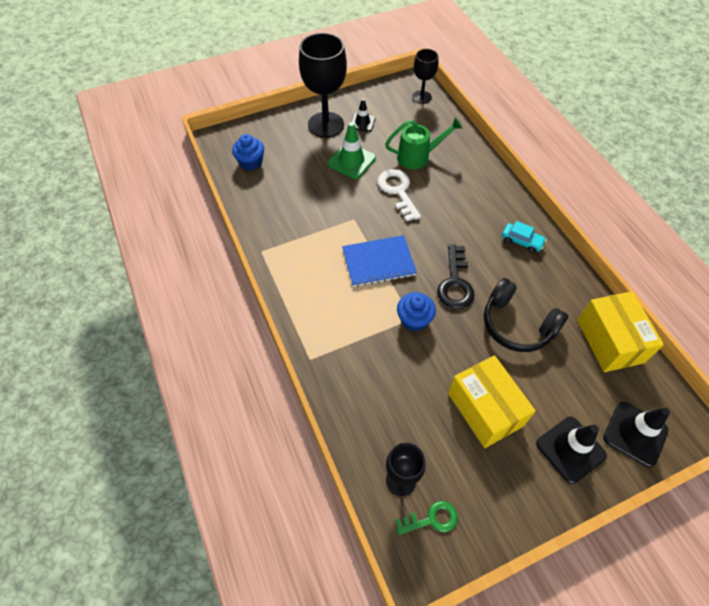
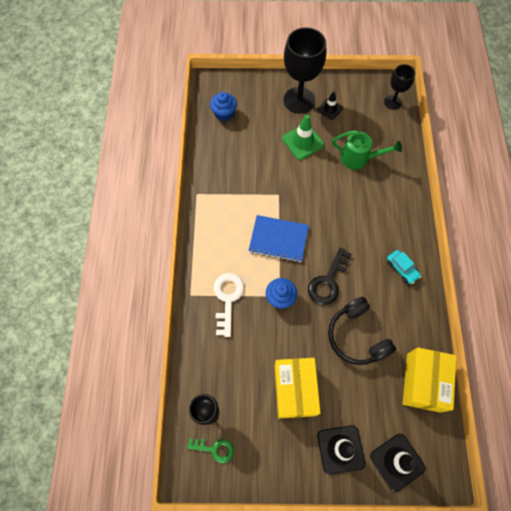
camera: 25 degrees right, 10 degrees up
(398, 191) = (325, 184): white key -> white key (227, 299)

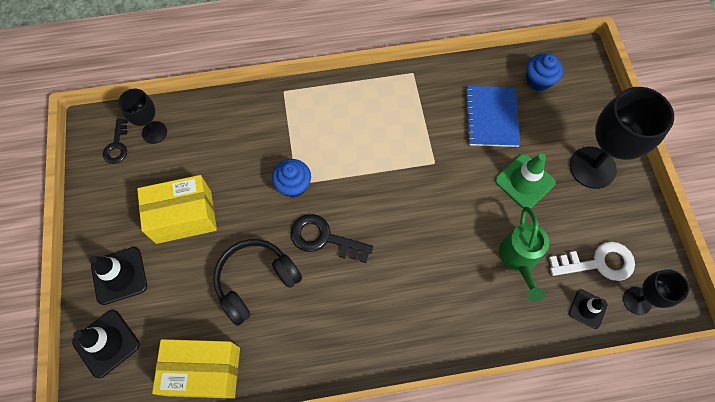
camera: 80 degrees right, 0 degrees up
(214, 449) = (117, 145): green key -> black key
(227, 299) = (284, 129): white key -> white key (598, 263)
(278, 239) = (371, 172): blue notebook -> blue notebook (491, 117)
(330, 109) = (592, 210): black traffic cone -> black traffic cone (587, 309)
(402, 268) = (358, 333): turquoise car -> none

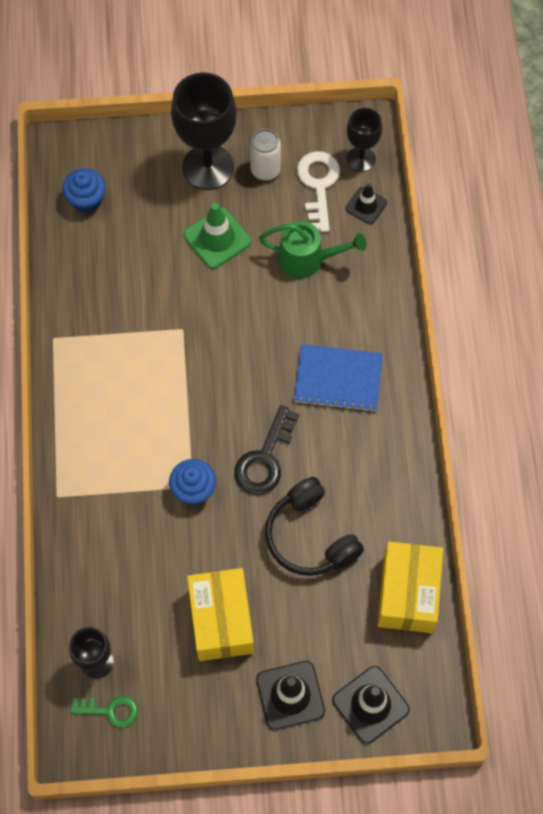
camera: 85 degrees left, 0 degrees up
(117, 145) = (110, 710): black key -> green key
(491, 117) = (130, 259): blue notebook -> blue notebook (338, 379)
(602, 215) = (265, 170): none -> white can

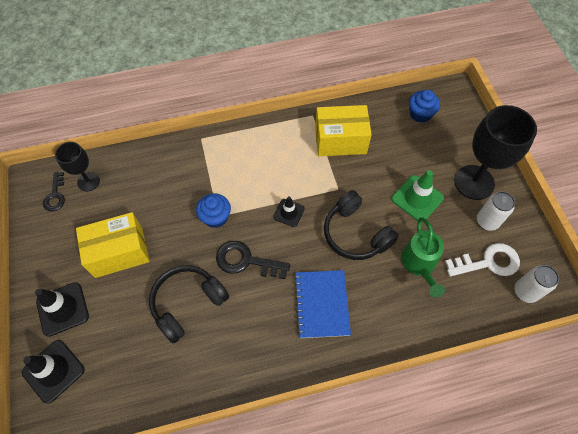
camera: 80 degrees right, 5 degrees down
(110, 710) = (55, 195): green key -> black key
(252, 321) = (355, 234): none -> black headphones
(361, 159) = (525, 292): black goblet -> white can
(366, 205) = (483, 302): black traffic cone -> black traffic cone (289, 213)
(407, 593) = (145, 388): yellow box -> yellow box (340, 140)

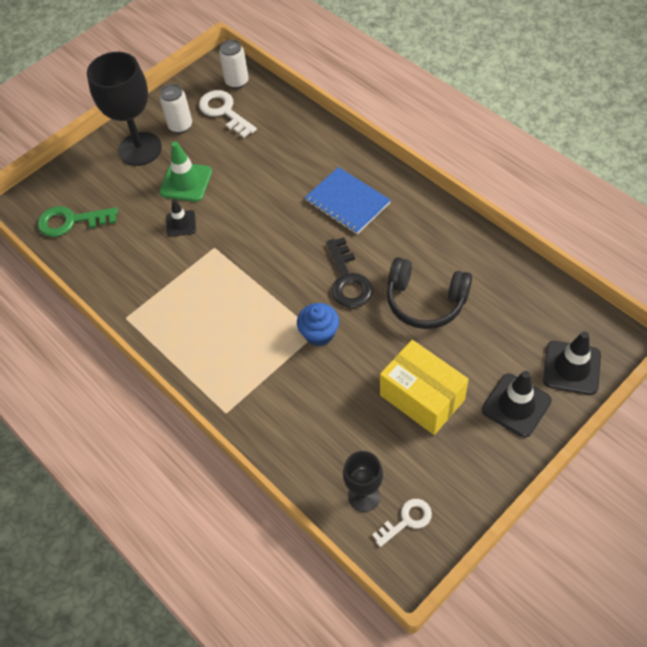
camera: 115 degrees left, 5 degrees down
(55, 195) = (406, 520): black key -> white key
(289, 213) = (270, 273): black traffic cone -> black traffic cone (181, 223)
(321, 304) = (347, 202): blue notebook -> blue notebook turned 75 degrees clockwise
(340, 140) = (148, 274): yellow box -> none
(355, 234) = (258, 210): black headphones -> none
(419, 265) = (258, 153): green watering can -> none
(420, 114) = (71, 221): blue cupcake -> green key

